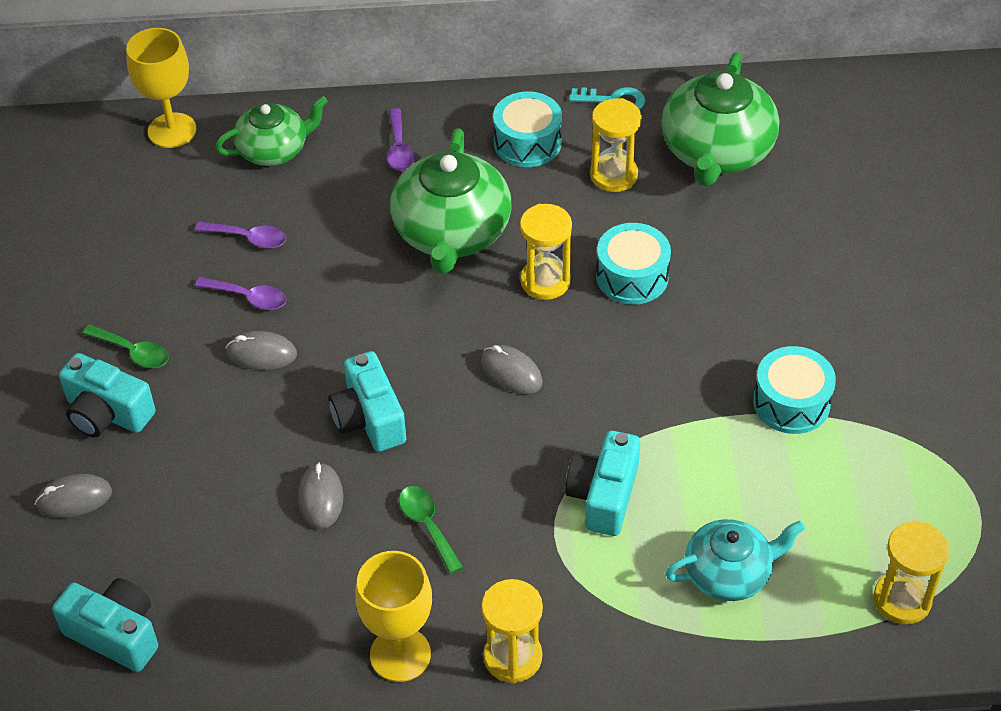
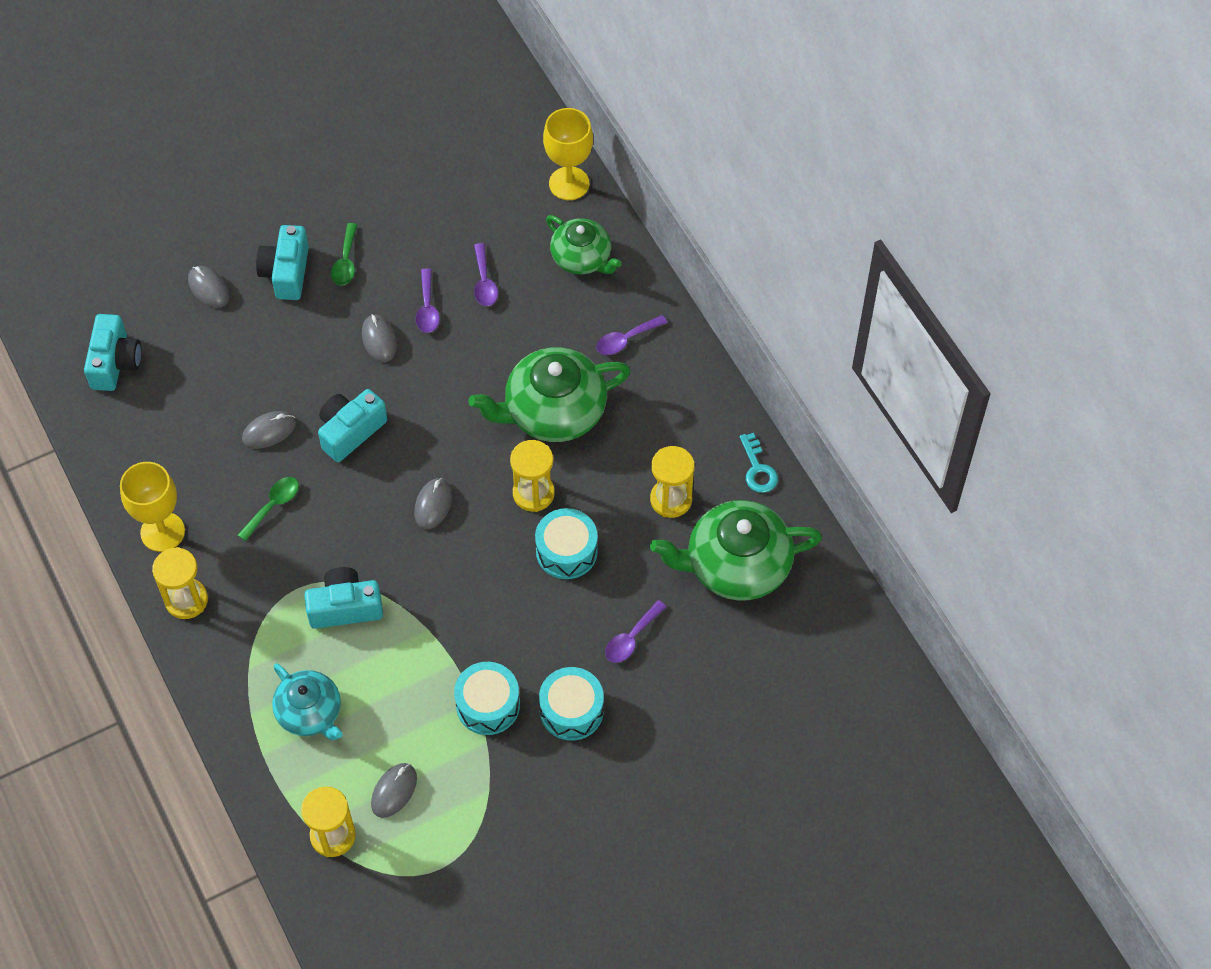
camera: 65 degrees right, 10 degrees up
(527, 142) = (677, 425): turquoise drum -> turquoise drum (571, 710)
(763, 257) = (631, 638): none -> purple spoon
(866, 522) = (394, 791): none -> grey mouse

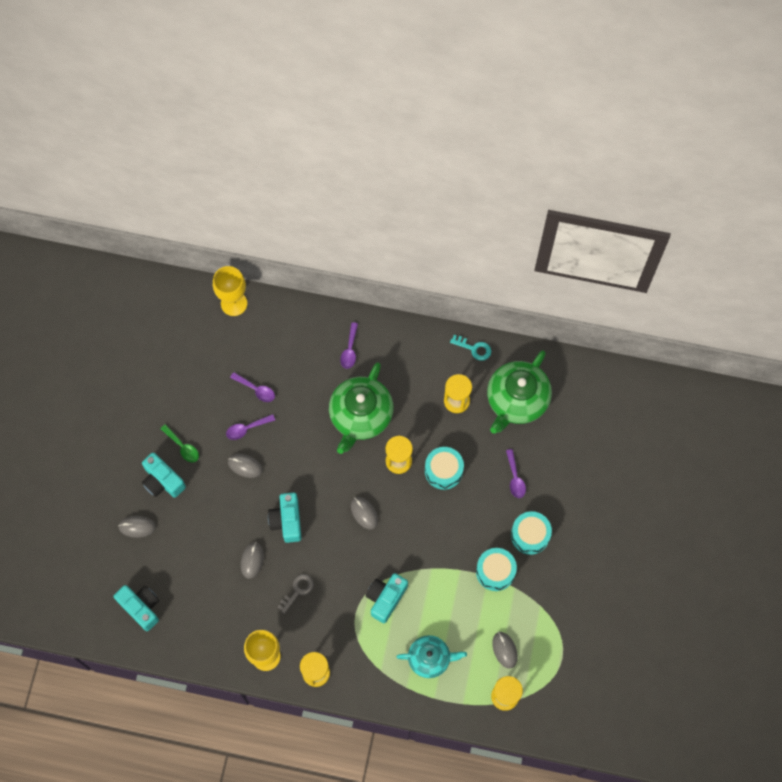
camera: 50 degrees left, 10 degrees up
(273, 506) = (298, 591): green spoon -> grey key
(427, 308) = (247, 428): purple spoon -> purple spoon turned 120 degrees clockwise
(582, 258) = (284, 332): green teapot -> none

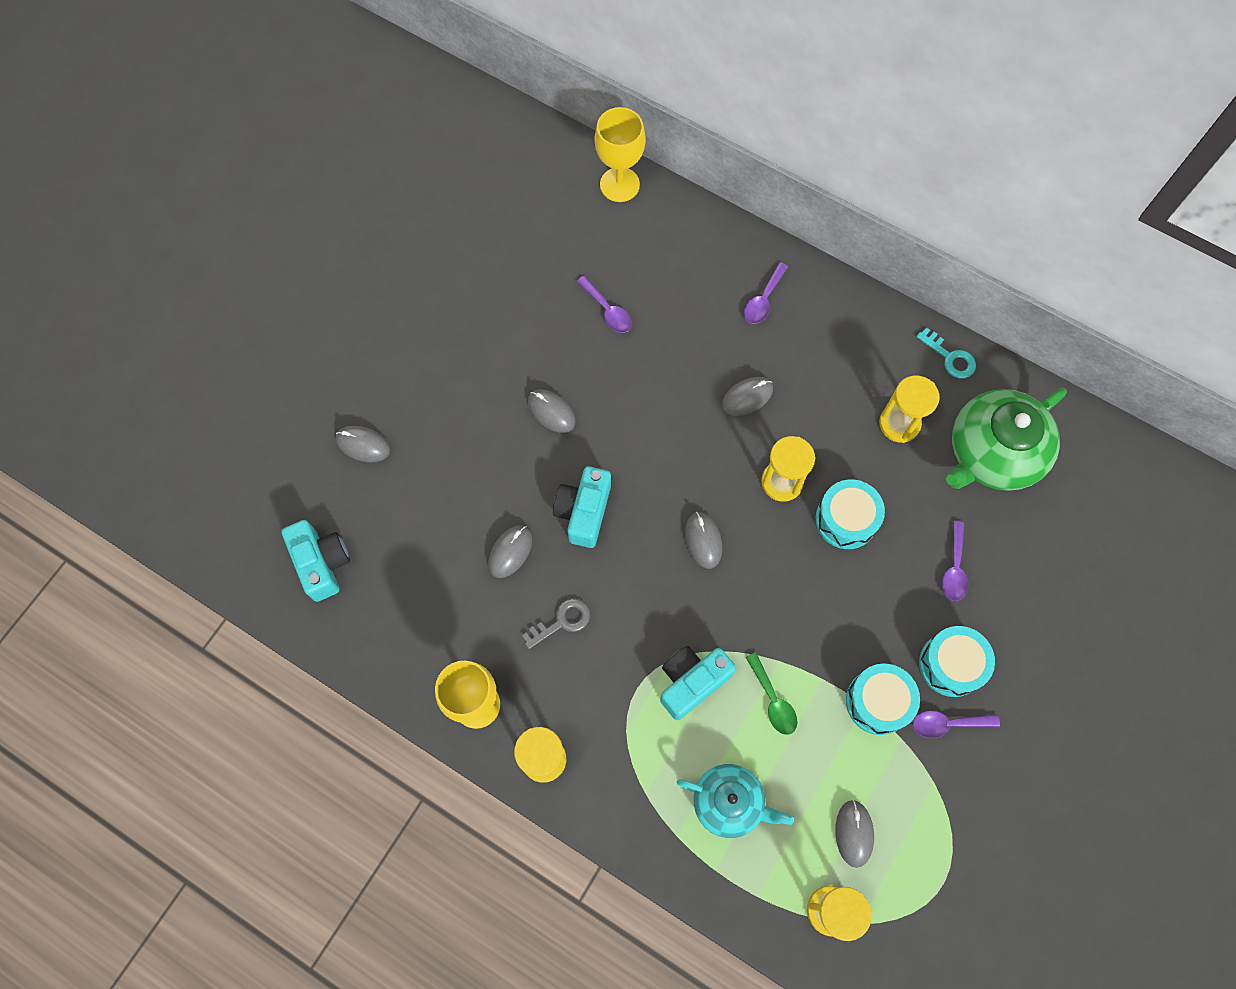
camera: 20 degrees right, 0 degrees up
(162, 481) = (425, 392): turquoise camera -> none
(182, 447) = (472, 354): green spoon -> green spoon (772, 700)
(247, 428) = (574, 360): purple spoon -> purple spoon (947, 724)
(360, 416) = (747, 397): green teapot -> grey mouse

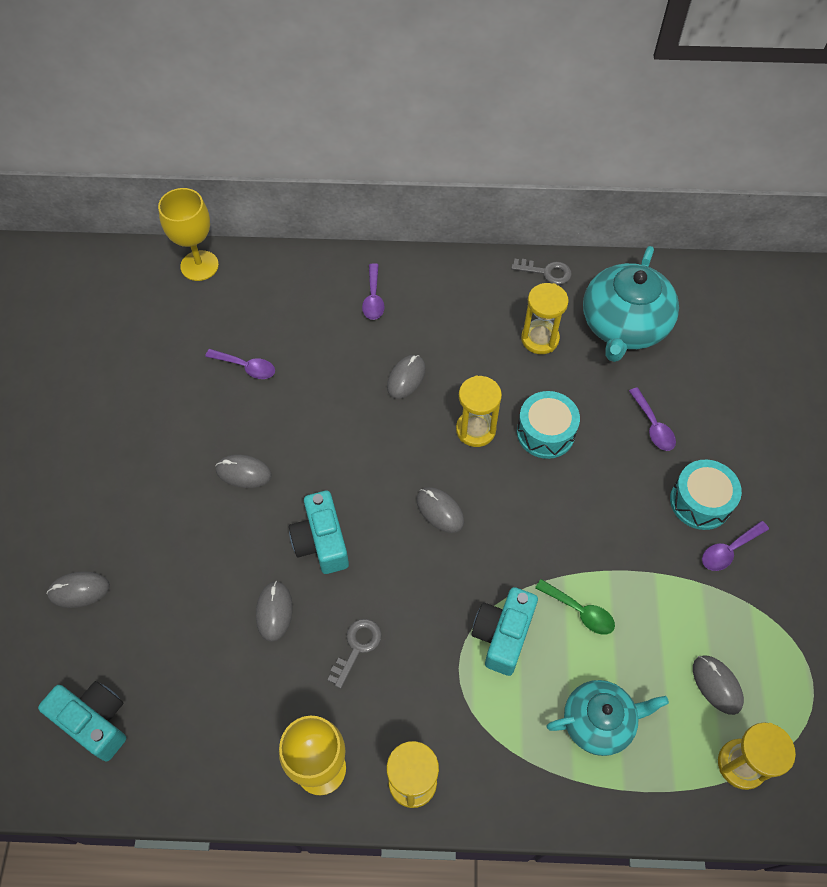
camera: 30 degrees left, 10 degrees down
(878, 702) = (664, 563): turquoise drum -> none
(950, 357) = (546, 272): turquoise key -> grey key
(992, 453) = (624, 325): green teapot -> turquoise teapot

